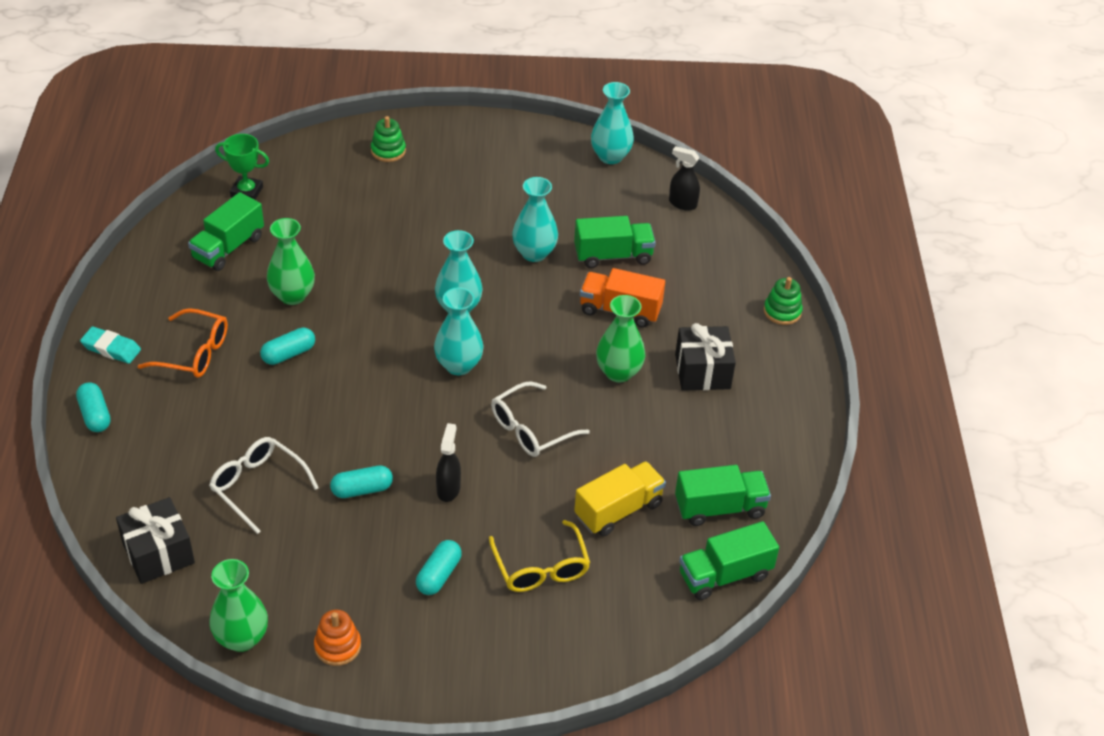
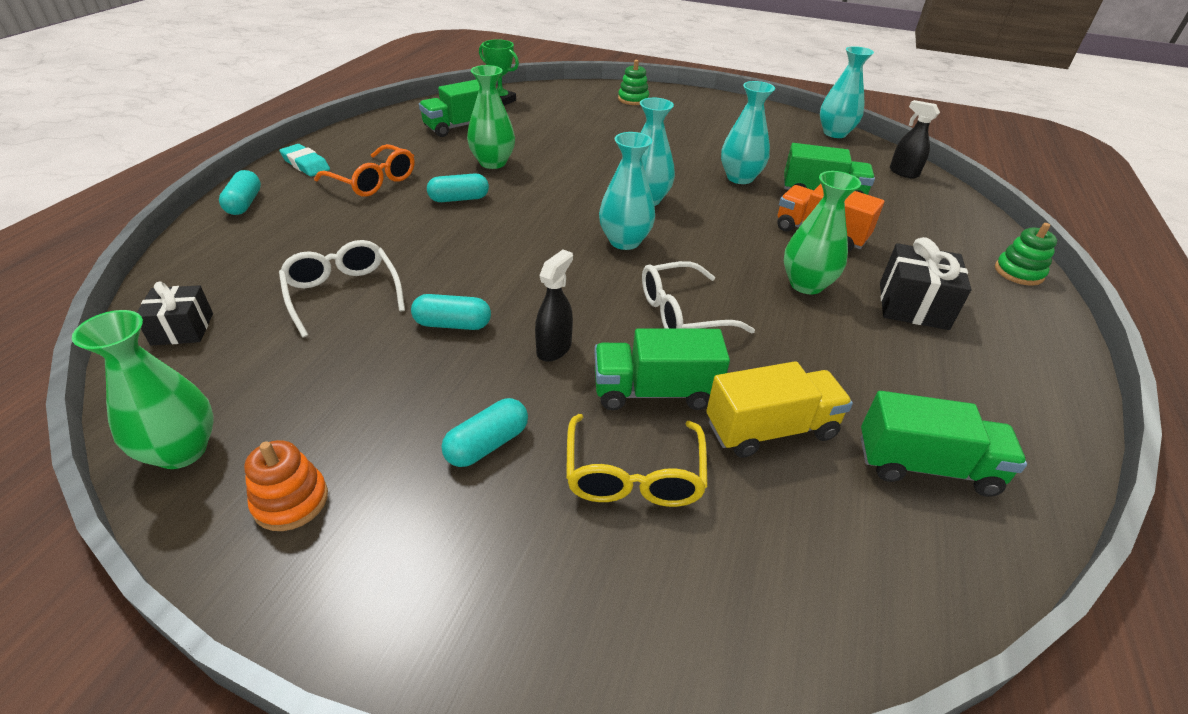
camera: 20 degrees right, 5 degrees down
(158, 553) = (182, 329): black gift -> black gift, size x0.66
(724, 575) = (928, 571): green truck -> green truck (654, 391)

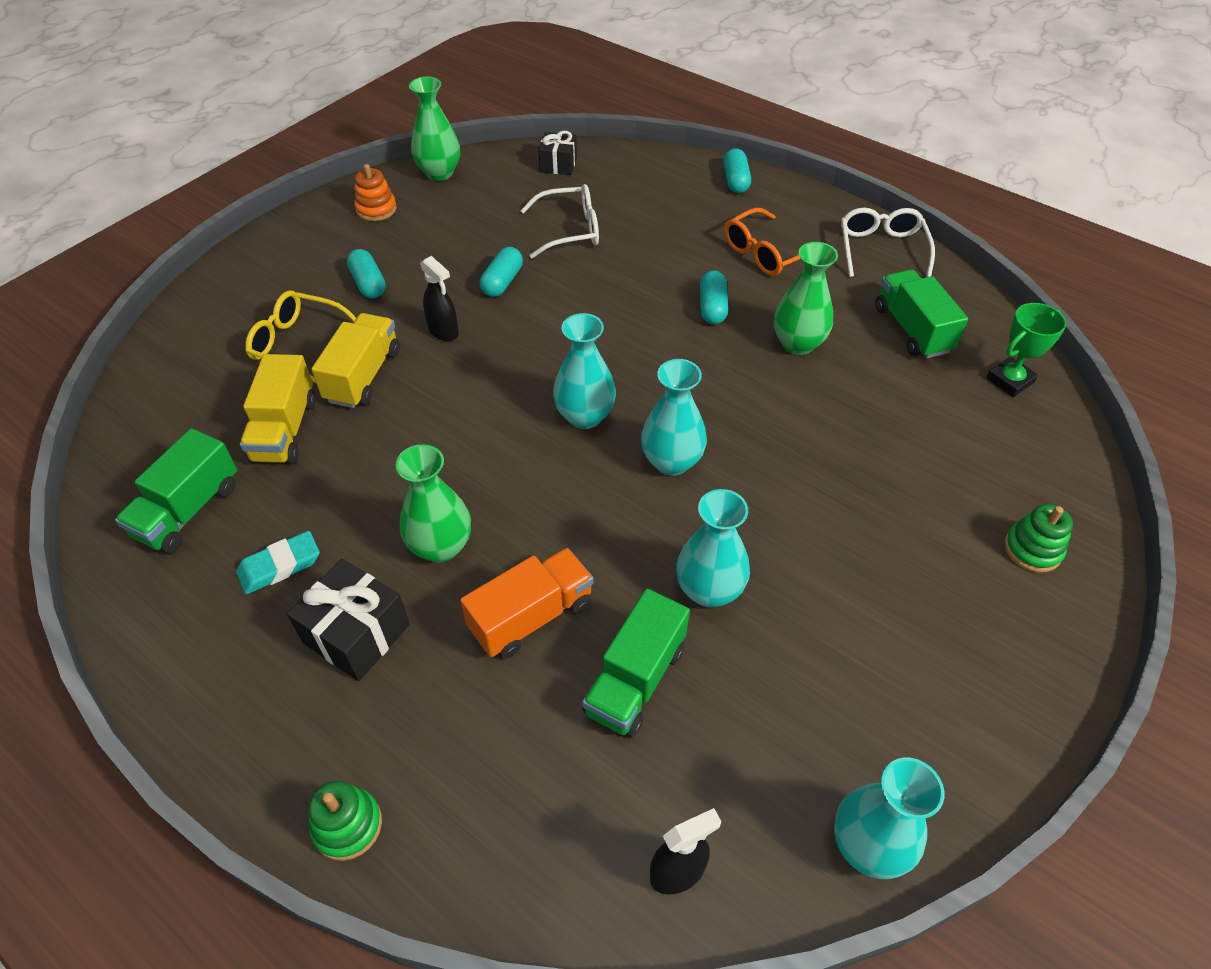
camera: 110 degrees right, 10 degrees up
(244, 203) = (735, 181): turquoise capsule -> turquoise capsule turned 75 degrees clockwise
(305, 164) = (812, 212): turquoise eraser -> turquoise eraser (280, 566)
(654, 391) = (363, 376): green truck -> yellow truck
(682, 313) = (446, 423): white glasses -> white glasses (881, 249)

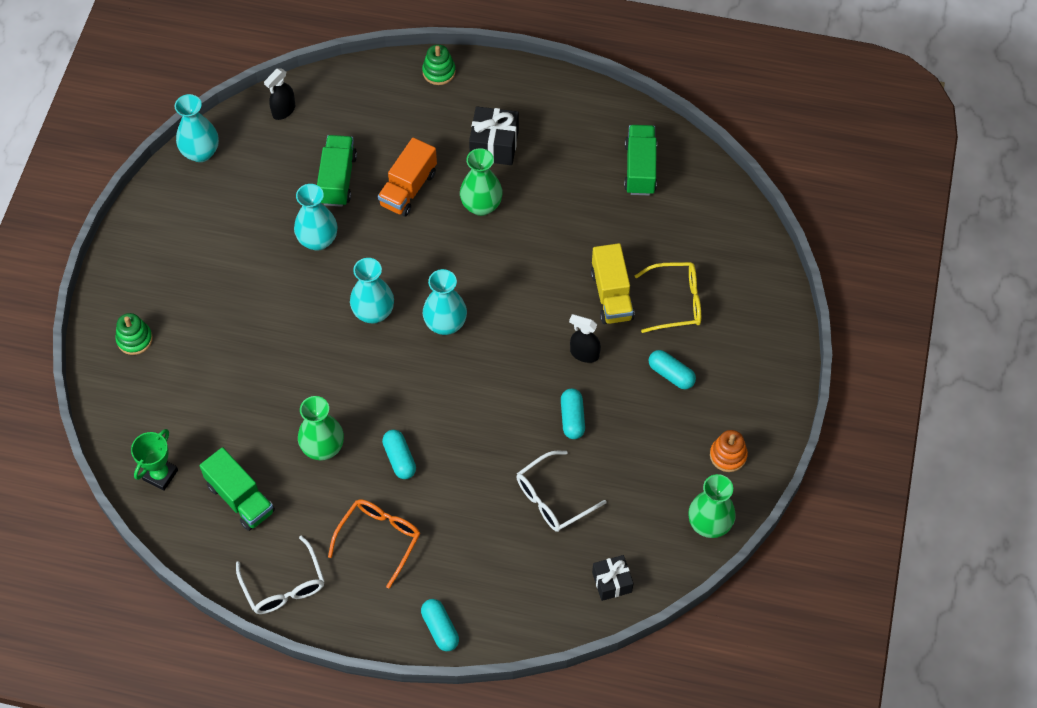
camera: 155 degrees right, 10 degrees up
(280, 566) = (562, 161): turquoise eraser -> none
(285, 430) = (629, 237): yellow truck -> none

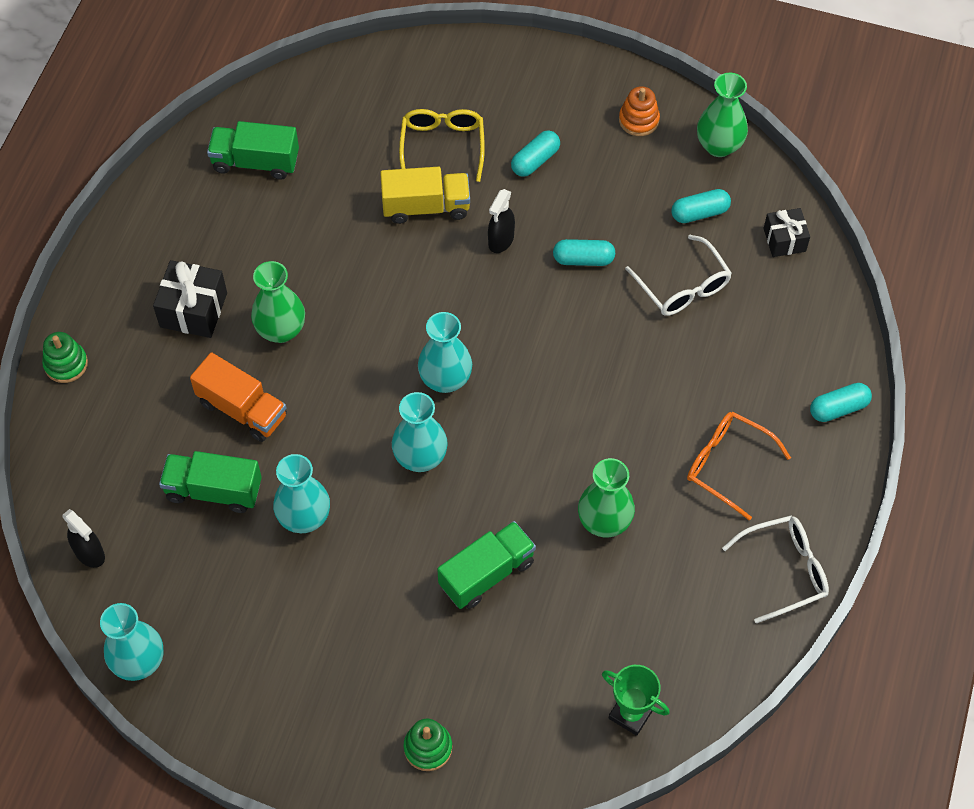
camera: 85 degrees left, 0 degrees up
(240, 498) = (668, 618): green truck -> green truck (487, 574)
(399, 459) = (624, 438): turquoise capsule -> turquoise capsule (699, 213)

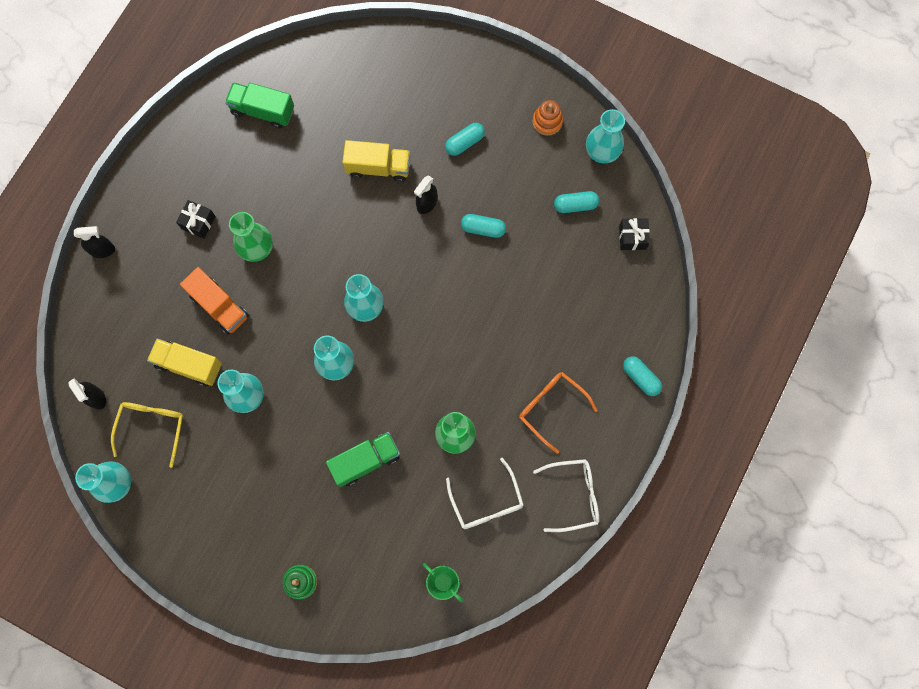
camera: 10 degrees right, 15 degrees up
(66, 364) = (103, 250): green stacking toy -> black spray bottle
(193, 310) = (198, 222): black gift -> black gift, size x0.66
(214, 490) = (189, 365): green truck -> yellow truck
(442, 145) = (399, 119): yellow glasses -> yellow glasses (152, 427)
(683, 287) = (550, 263): white glasses -> white glasses (486, 502)
(719, 145) = (601, 152): green vase -> turquoise vase
(838, 408) = (640, 378): turquoise capsule -> turquoise capsule turned 60 degrees clockwise

